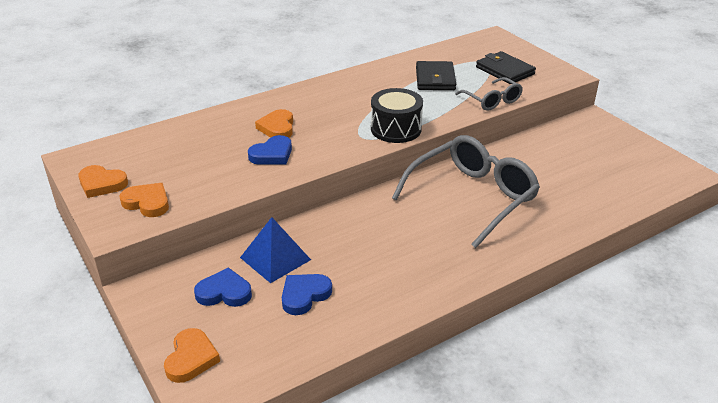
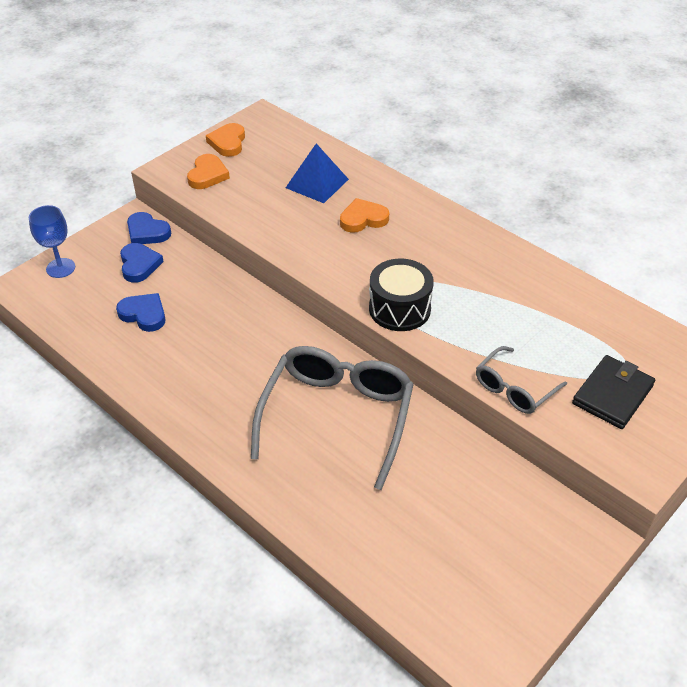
camera: 75 degrees right, 10 degrees up
(191, 358) = (60, 268): orange heart -> blue goblet
(272, 154) = (310, 227): blue heart -> blue heart (147, 232)
(275, 258) = (191, 284): blue pyramid -> blue pyramid (317, 183)
(435, 79) = (545, 325): black wallet -> none
(472, 197) = (337, 416): grey glasses -> grey glasses turned 105 degrees counterclockwise

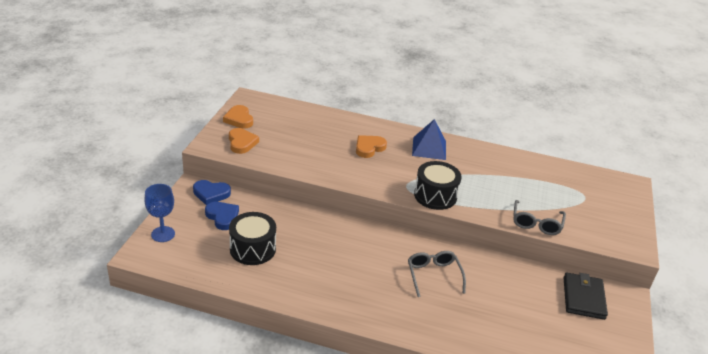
camera: 30 degrees left, 10 degrees down
(144, 314) = (252, 249): blue heart -> black drum
(317, 183) = (321, 132): blue pyramid -> blue pyramid (429, 148)
(337, 416) = (433, 275): grey glasses -> grey glasses, size x0.52
(612, 394) = (588, 211): black wallet -> black wallet (583, 298)

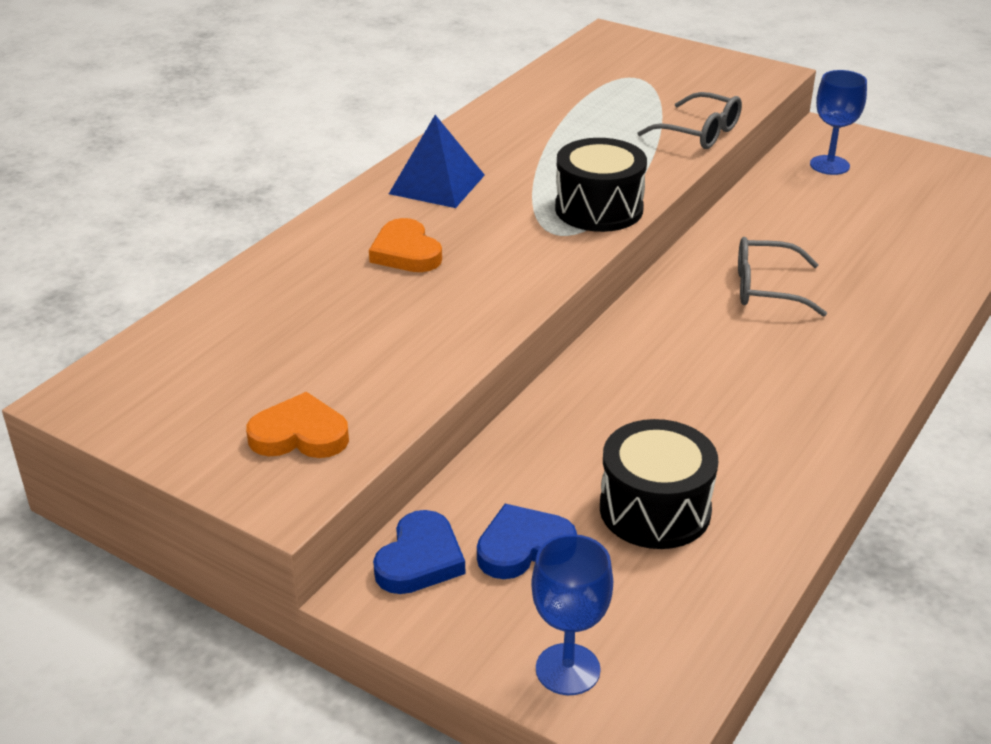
camera: 70 degrees left, 0 degrees up
(239, 119) = (181, 427): orange heart -> none
(583, 298) = (829, 165): black wallet -> blue goblet

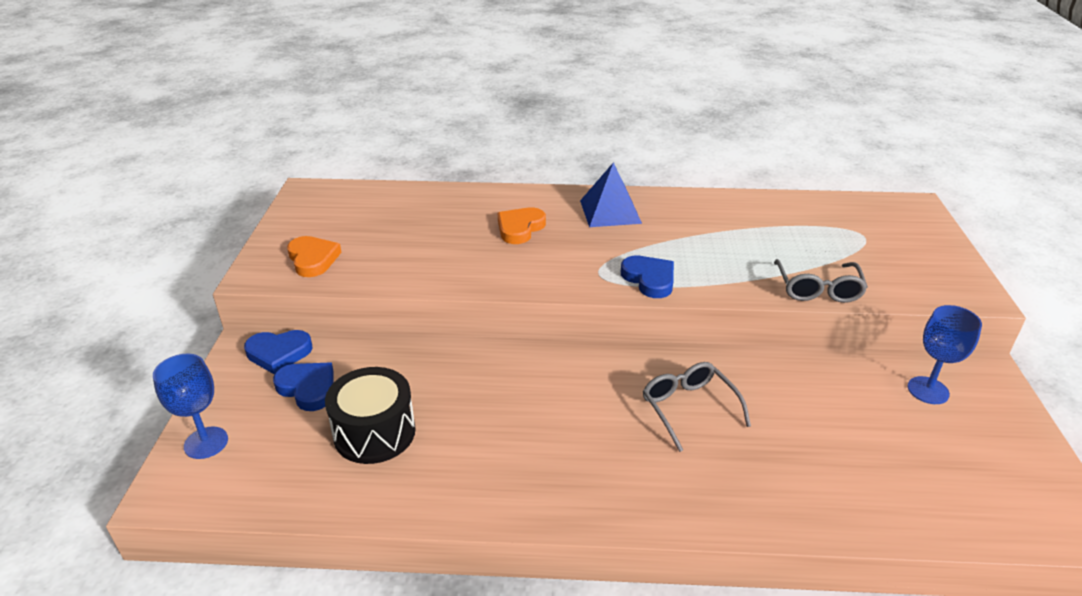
camera: 60 degrees right, 0 degrees up
(599, 209) = (649, 279): black drum -> blue heart

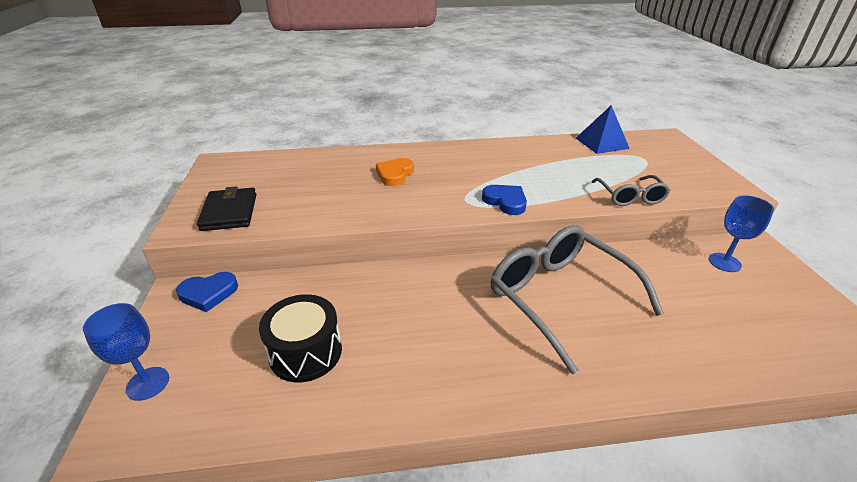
camera: 10 degrees left, 0 degrees up
(308, 388) = (239, 320): blue heart -> none
(313, 259) = (229, 212): orange heart -> black wallet
(610, 211) = (459, 157): blue pyramid -> blue pyramid (601, 143)
(688, 408) = (559, 297): grey glasses -> grey glasses, size x1.91

